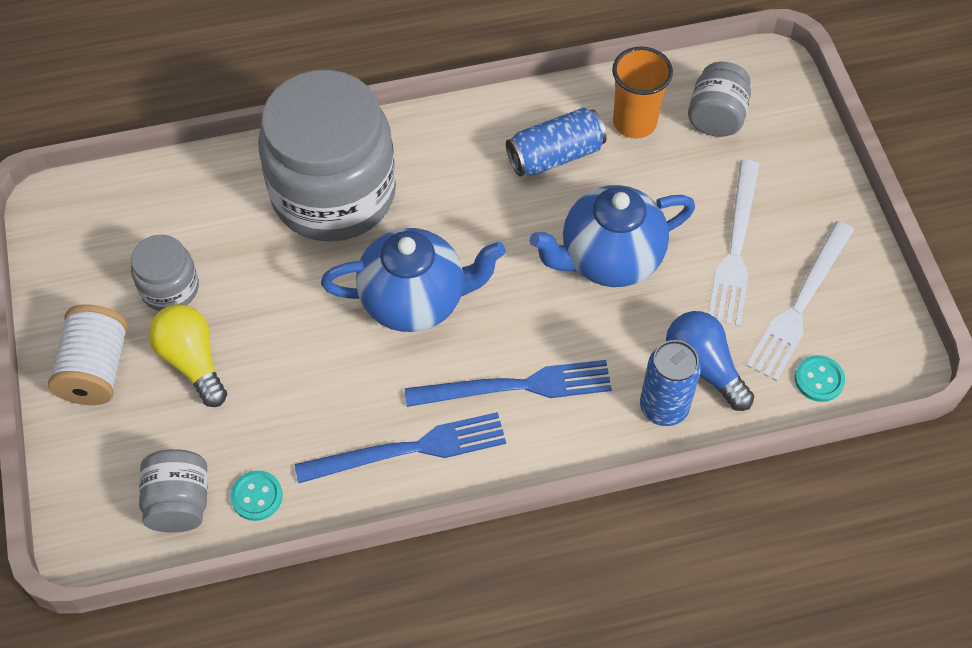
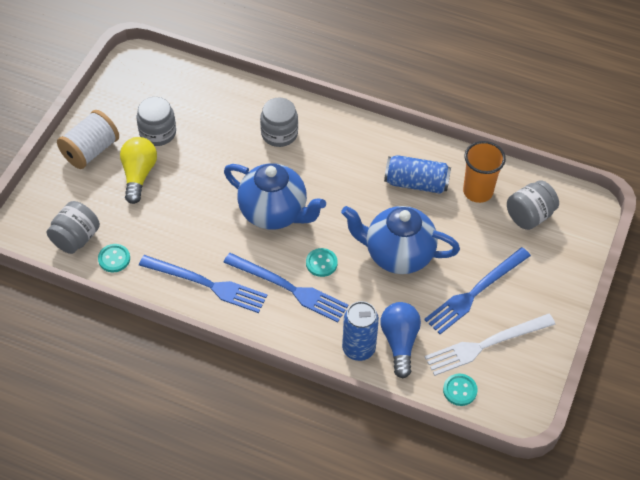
camera: 35 degrees right, 5 degrees down
(333, 193) = (279, 134): grey jar -> grey jar, size x0.45
(528, 328) = (321, 263): none -> turquoise button
(735, 249) = (475, 292): white fork -> blue fork

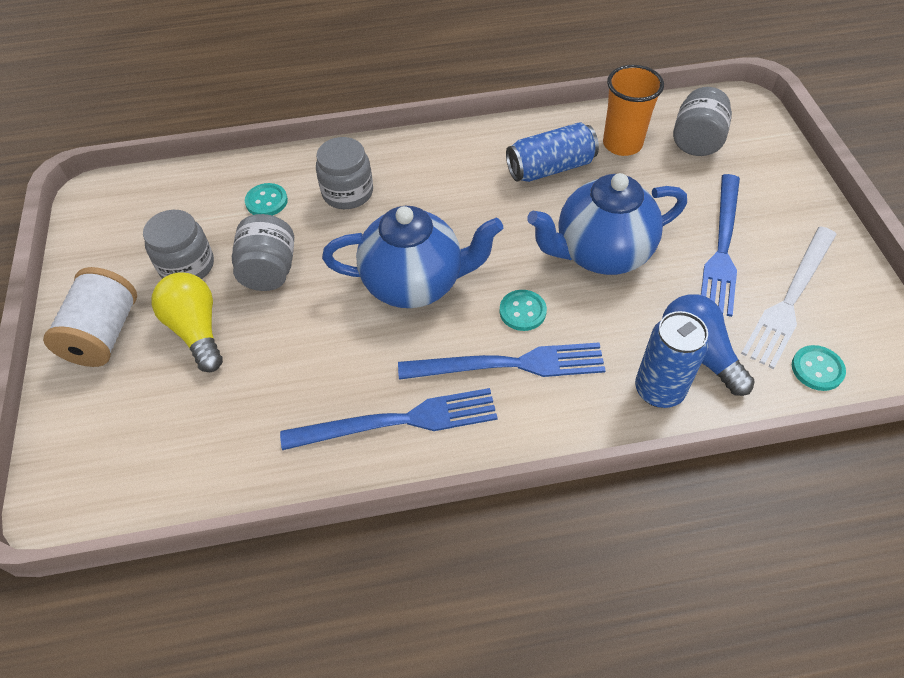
camera: 30 degrees left, 0 degrees up
(76, 238) = (159, 465): grey jar -> grey jar (269, 271)
(114, 259) = (238, 462): turquoise button -> turquoise button (266, 201)

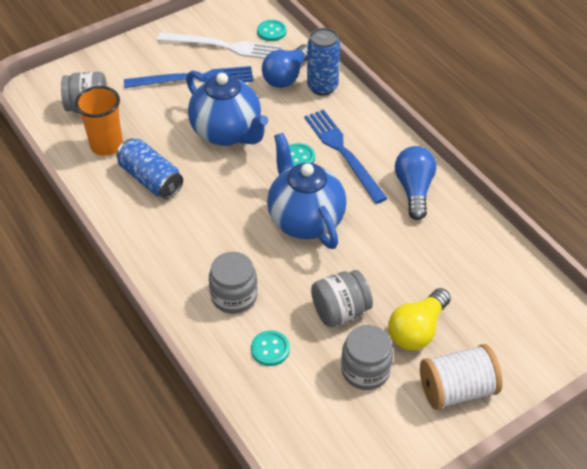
camera: 115 degrees left, 5 degrees down
(399, 421) = (414, 190): blue fork -> blue light bulb

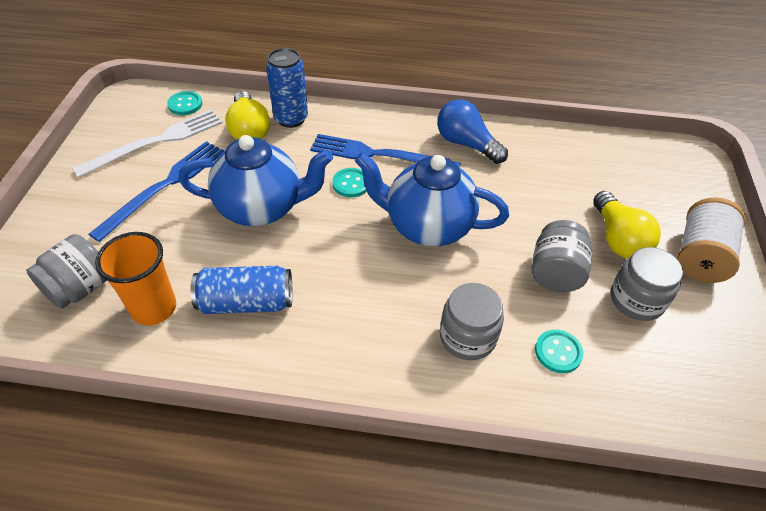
camera: 50 degrees left, 0 degrees up
(286, 76) = (249, 130): blue light bulb -> yellow light bulb

